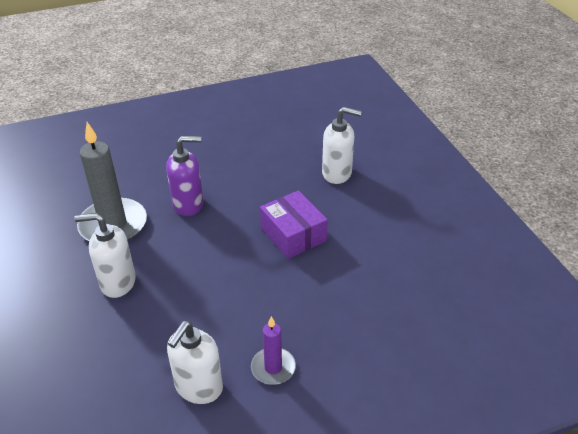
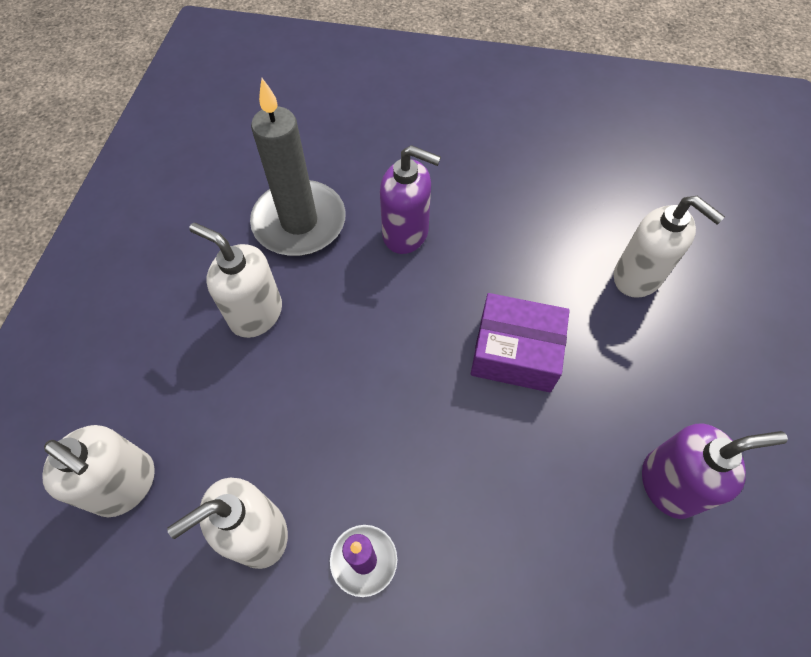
camera: 30 degrees right, 20 degrees up
(91, 407) = (126, 484): none -> white soap dispenser
(293, 234) = (515, 352): purple box -> purple box turned 75 degrees counterclockwise
(413, 256) = (669, 484): none -> purple soap dispenser

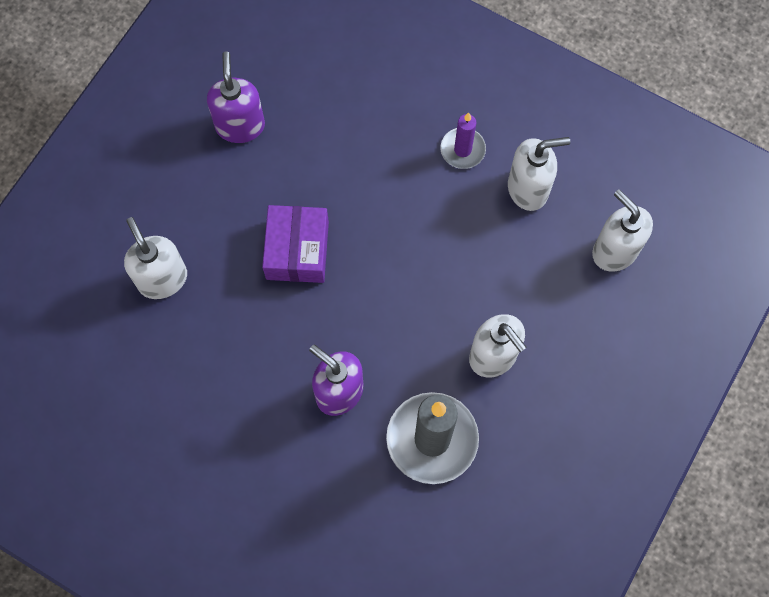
camera: 160 degrees left, 10 degrees up
(515, 352) = (297, 250): purple box -> purple box turned 60 degrees clockwise
(669, 484) = (240, 125): purple soap dispenser -> purple soap dispenser turned 75 degrees clockwise

